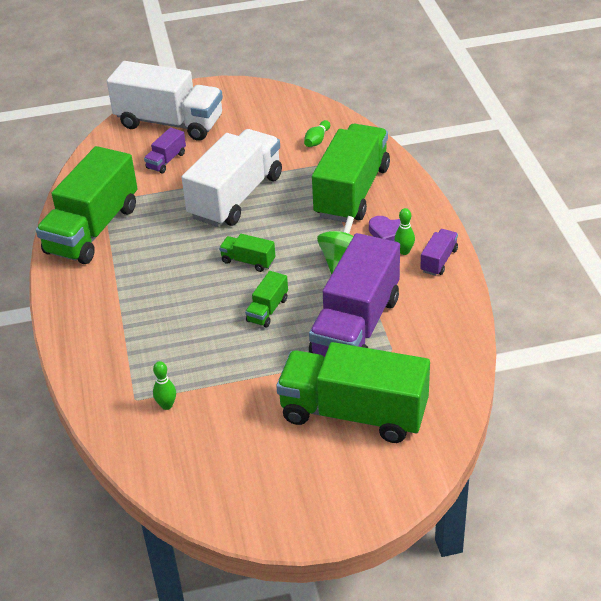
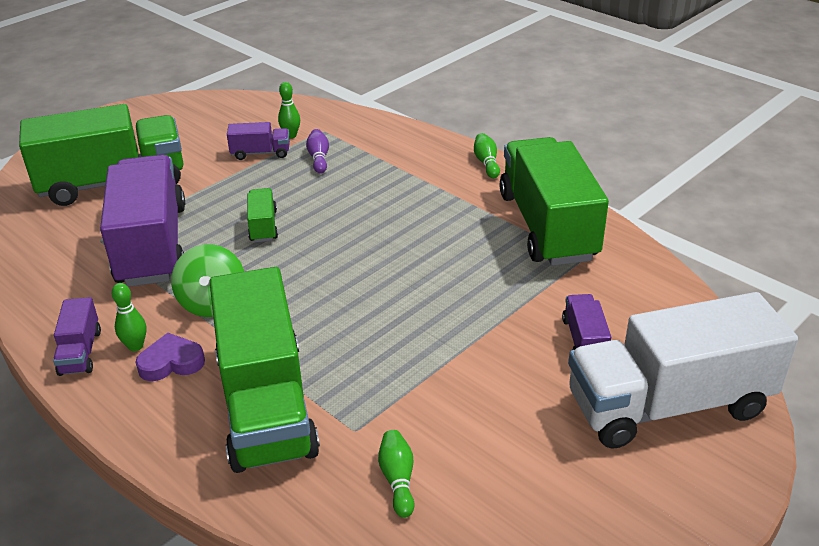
camera: 145 degrees right, 5 degrees down
(59, 298) = (486, 163): none -> green bowling pin
(170, 363) = (319, 158): none -> purple bowling pin
(209, 393) = (260, 153): none -> purple truck
(236, 197) = (427, 329): white truck -> none
(248, 261) = (330, 261): green truck -> none

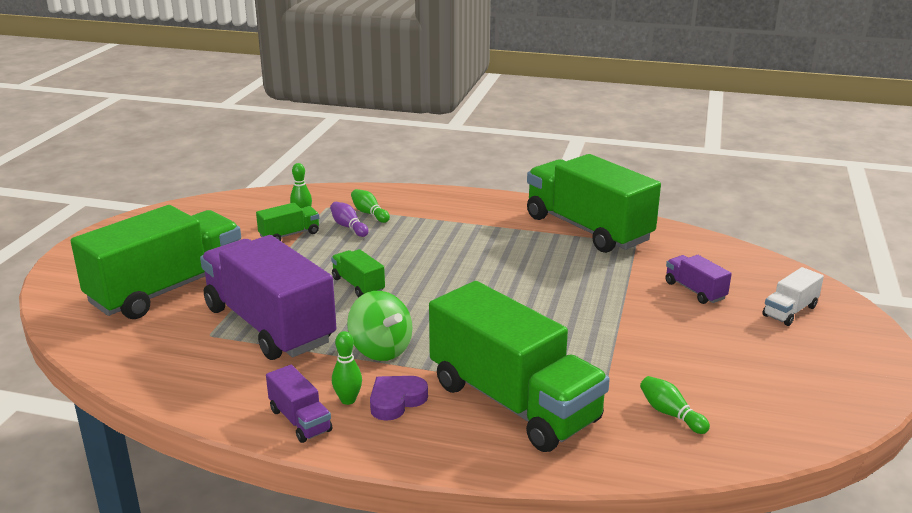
camera: 30 degrees left, 10 degrees down
(260, 153) = (289, 235): purple truck -> green truck
(486, 163) = (493, 199): green bowling pin -> green bowling pin (369, 213)
(668, 405) = (790, 311): white truck -> white truck, size x0.43

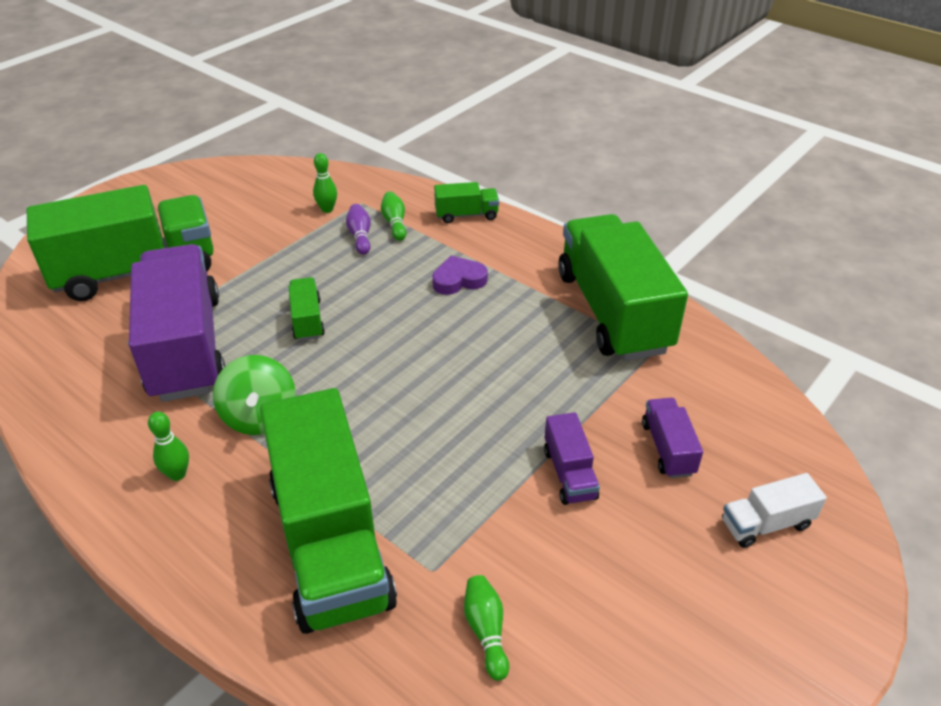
camera: 25 degrees right, 15 degrees up
(289, 235) = (296, 231): green truck -> green truck (466, 215)
(300, 420) = (115, 484): purple truck -> purple truck (569, 474)
(396, 401) = (220, 493): purple heart -> purple heart (458, 280)

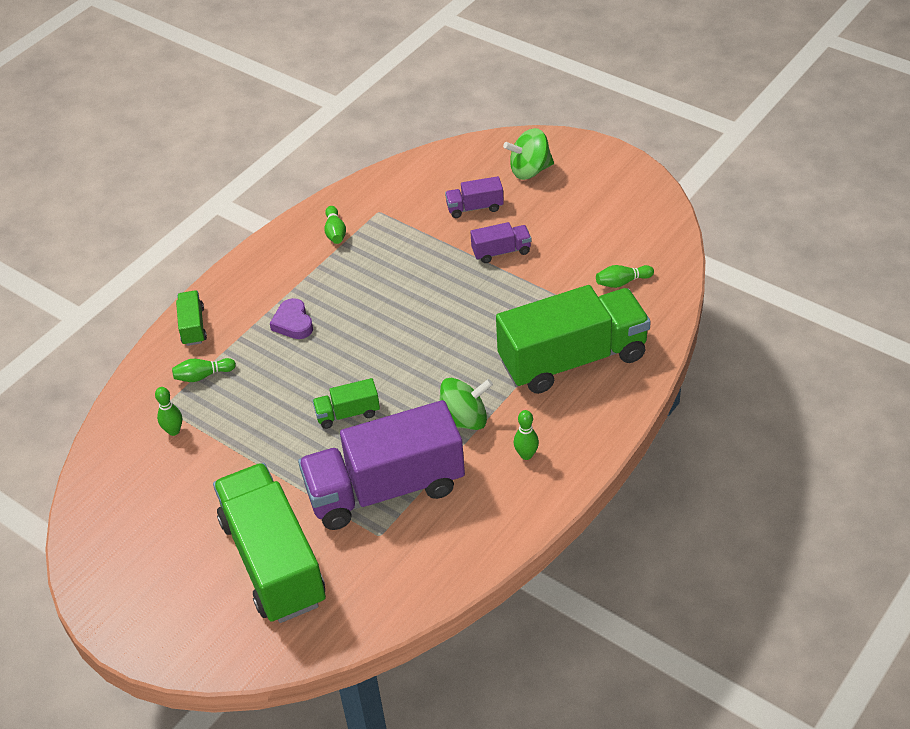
camera: 90 degrees left, 5 degrees up
(360, 236) = (223, 398): purple bowling pin -> none
(612, 312) = (335, 232): green truck -> green bowling pin
(766, 524) = (530, 170): white truck -> green spinning top

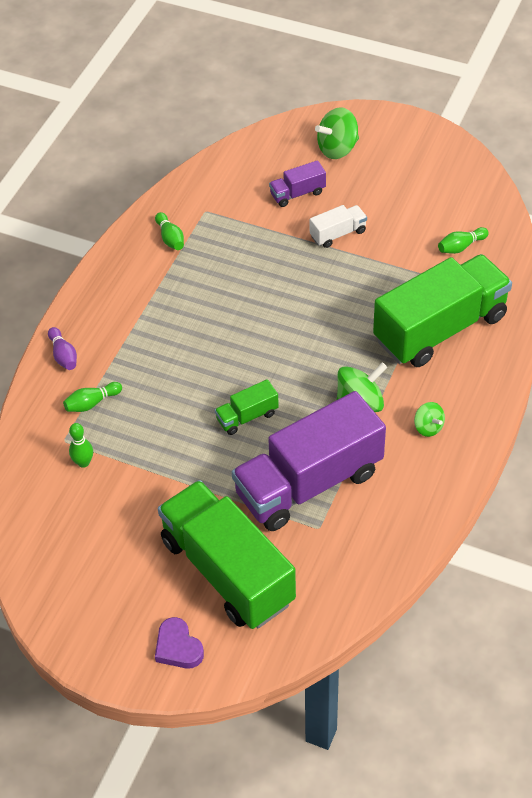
camera: 15 degrees left, 5 degrees up
(193, 326) = (63, 355): green truck -> purple bowling pin
(293, 323) = (162, 336): purple heart -> purple heart (178, 647)
(501, 252) = (338, 234): purple truck -> white truck
(526, 455) = (428, 427): green bowling pin -> green spinning top

